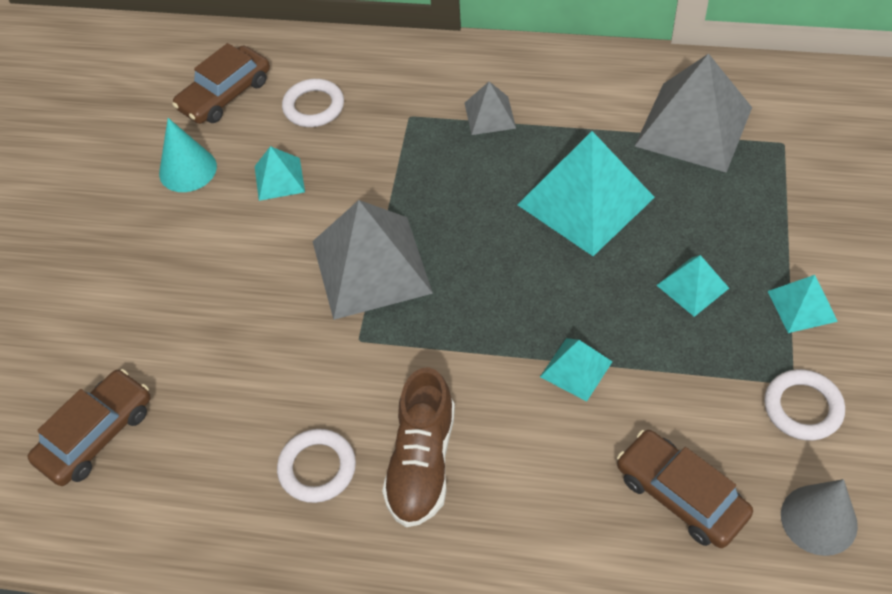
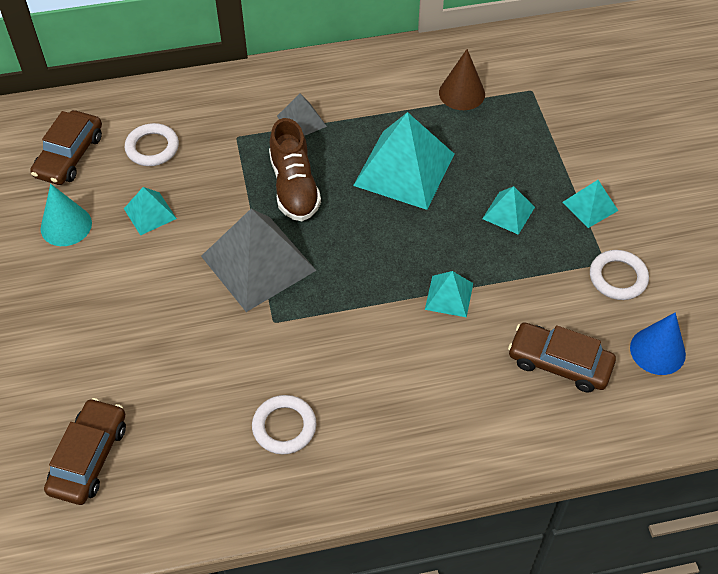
camera: 25 degrees left, 0 degrees up
(422, 462) = (363, 398): brown shoe -> brown shoe (294, 187)
(694, 126) = (462, 93): grey pyramid -> brown cone
(818, 519) = (657, 351): grey cone -> blue cone

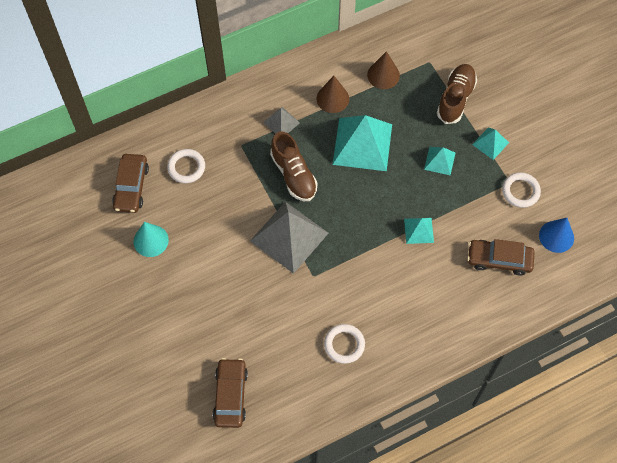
camera: 15 degrees left, 10 degrees up
(150, 213) = (204, 218): turquoise pyramid -> none
(382, 107) = (332, 98): none -> brown cone
(555, 141) = (455, 99): none -> brown shoe

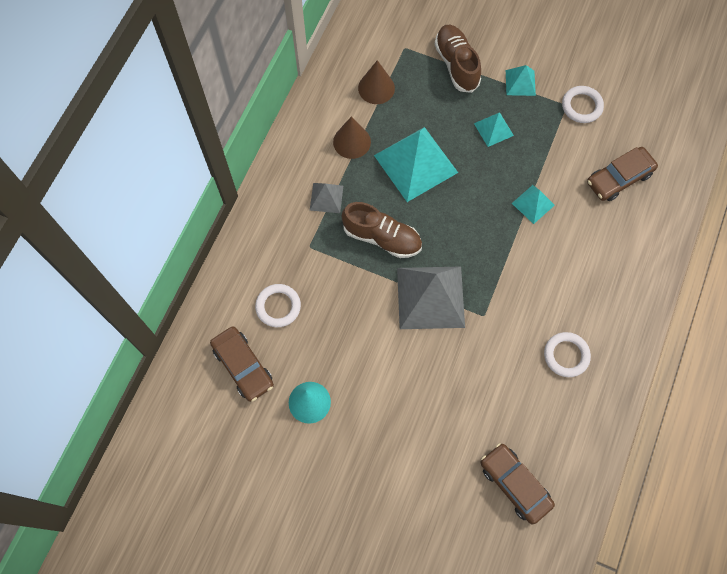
camera: 40 degrees left, 5 degrees up
(556, 236) = (643, 123): blue cone -> none

